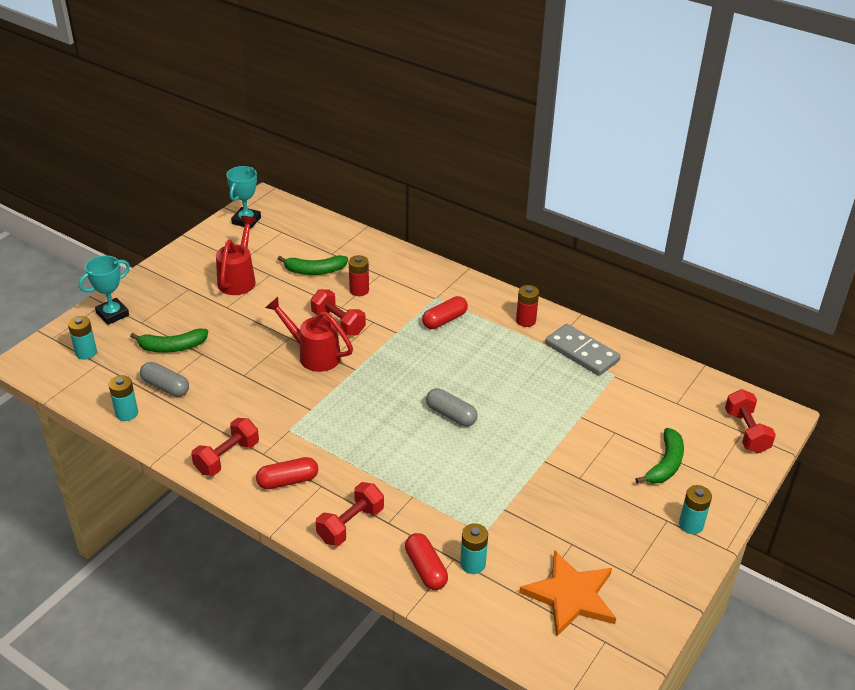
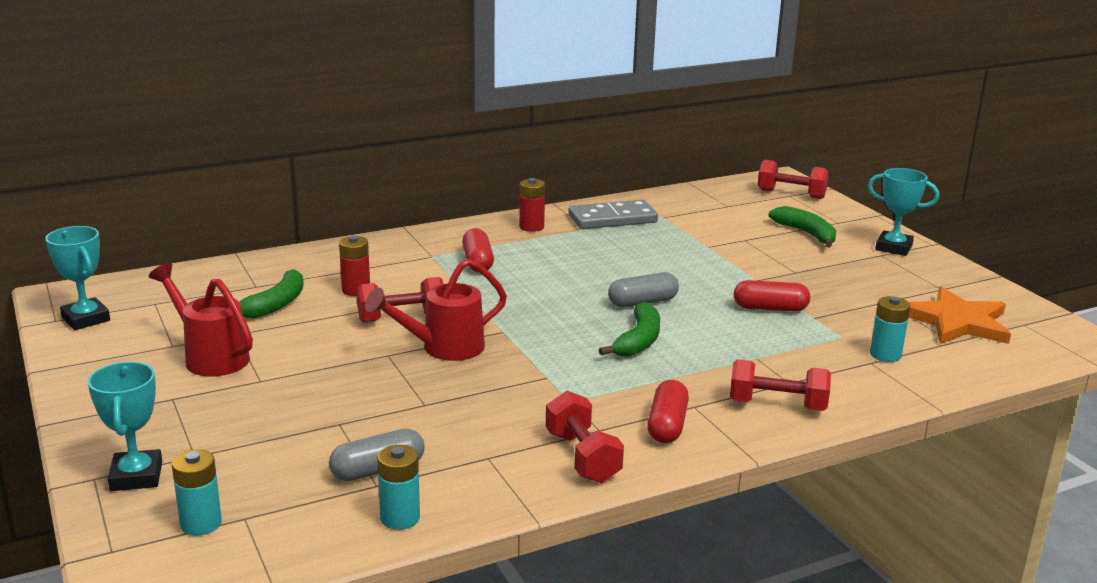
camera: 60 degrees left, 15 degrees down
(172, 347) = (292, 443): green banana -> green banana (638, 341)
(350, 524) = (777, 405): red dumbbell -> red dumbbell turned 60 degrees counterclockwise
(426, 569) = (877, 381): red capsule -> red capsule (770, 308)
(691, 525) = (893, 248): turquoise battery -> turquoise trophy

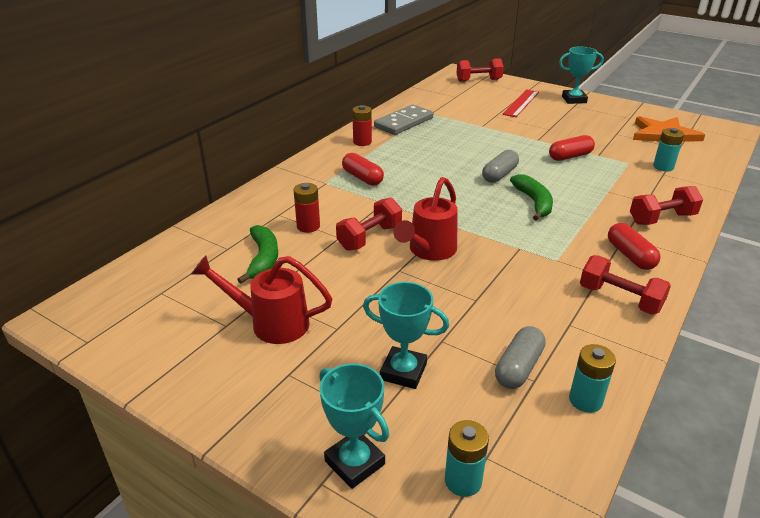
camera: 30 degrees left, 10 degrees up
(86, 319) = (115, 330): turquoise trophy -> turquoise trophy (403, 371)
(806, 234) = (521, 103): green banana -> red ruler

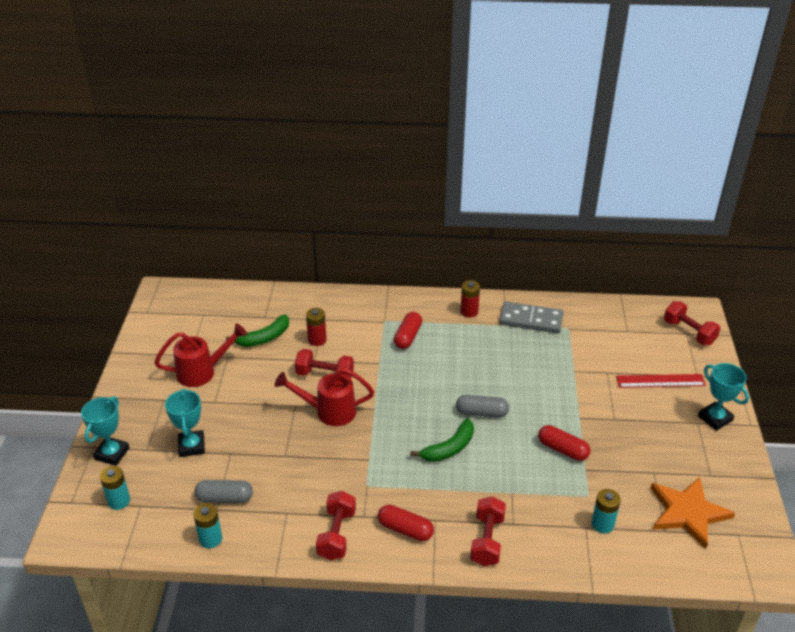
camera: 60 degrees right, 5 degrees up
(270, 323) = (202, 372): red watering can -> red watering can turned 90 degrees clockwise
(630, 256) = (405, 529): red capsule -> red capsule turned 75 degrees clockwise
(662, 219) = (487, 540): red dumbbell -> red dumbbell turned 60 degrees clockwise

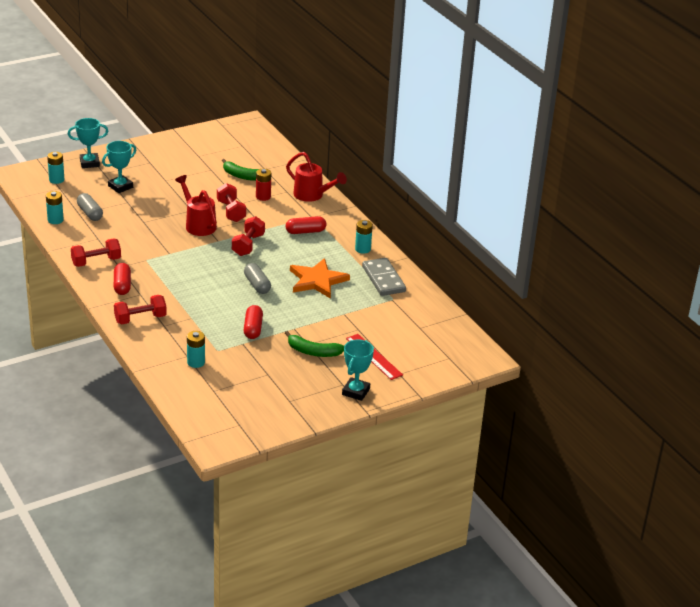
camera: 55 degrees right, 5 degrees down
(202, 372) = (188, 166): red watering can -> red watering can (312, 195)
(449, 448) = (209, 281): green banana -> green banana (313, 352)
(469, 312) = (363, 249): red battery -> turquoise battery
(688, 512) = (240, 397): orange star -> orange star (317, 281)
(689, 332) = (451, 359): red dumbbell -> red dumbbell (248, 245)

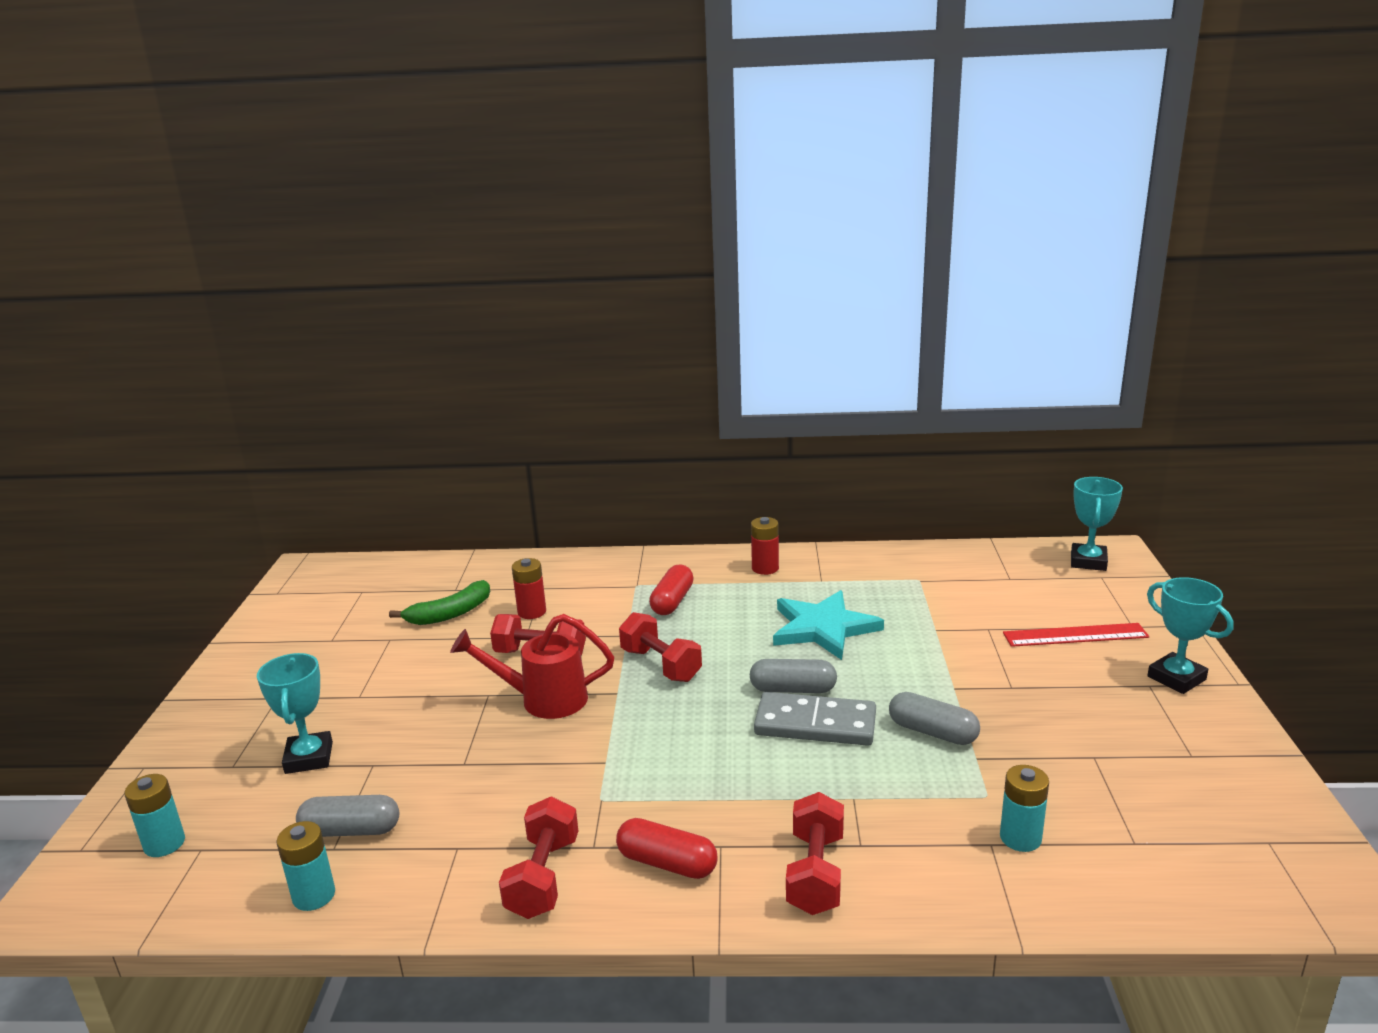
camera: 55 degrees left, 10 degrees down
(89, 163) = (172, 775): turquoise trophy -> turquoise trophy (1088, 561)
(253, 328) = (932, 732): red capsule -> grey capsule
(312, 195) = (578, 570): red watering can -> none
(313, 352) = (1037, 688): green banana -> none
(317, 281) = (823, 628): orange star -> turquoise star
(363, 249) = (765, 568): turquoise battery -> red battery
(383, 279) = (860, 573): grey domino -> grey domino (815, 724)

